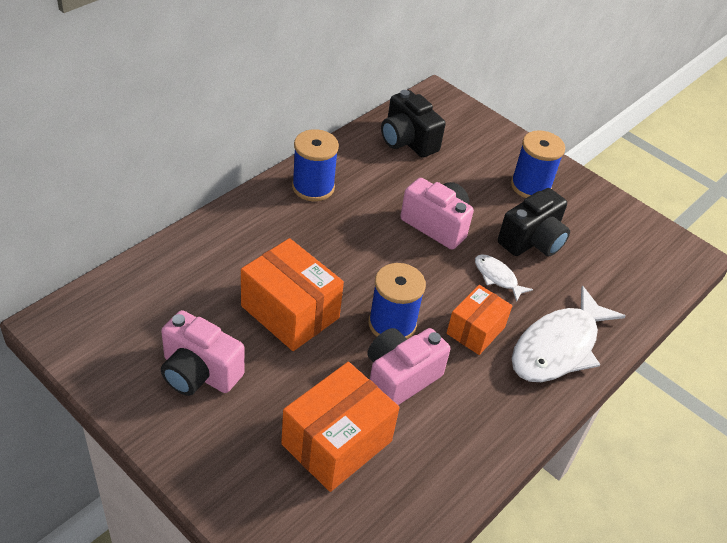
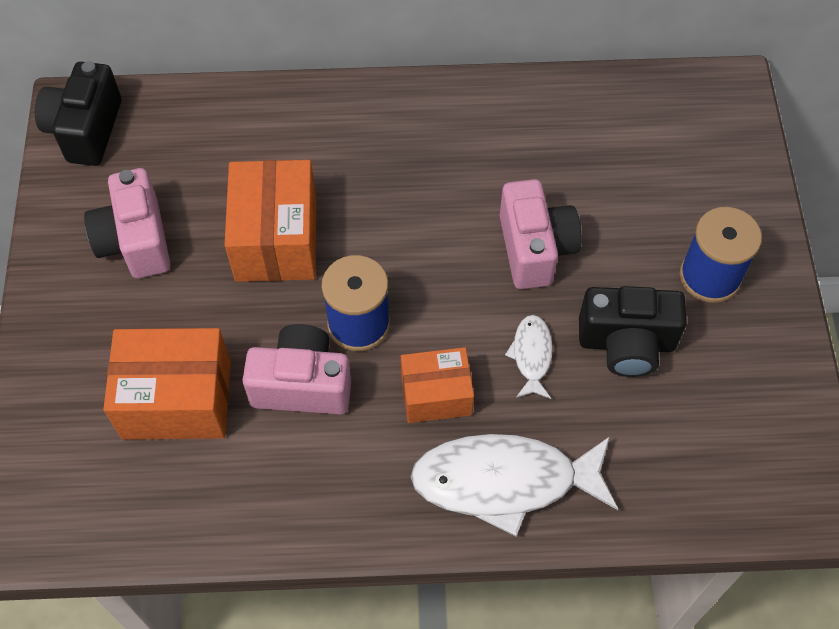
camera: 50 degrees right, 15 degrees up
(313, 187) = (449, 116): blue spool -> none
(407, 141) = (622, 125): black camera -> black camera (86, 130)

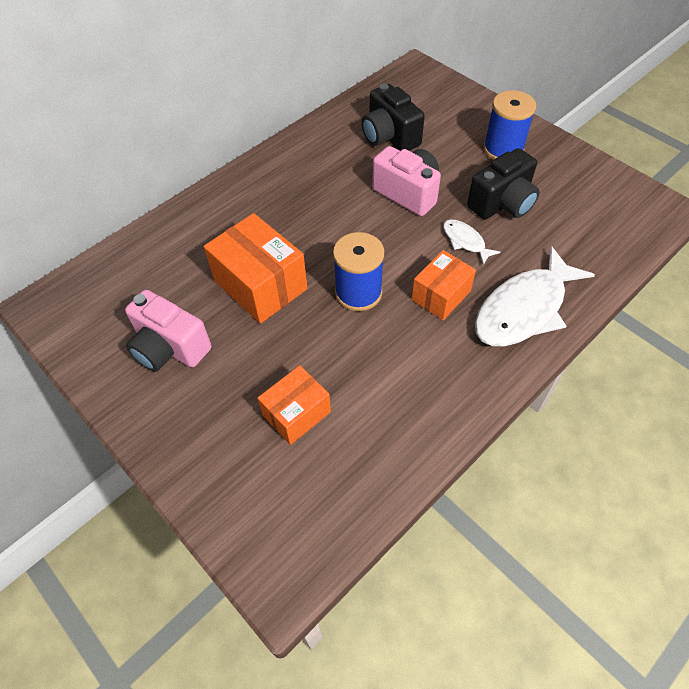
camera: 40 degrees left, 5 degrees down
(86, 130) = (65, 311): black camera -> black camera (389, 137)
(177, 399) = (296, 413): orange box -> orange box, size x0.63
(302, 384) = (363, 346): pink camera -> none

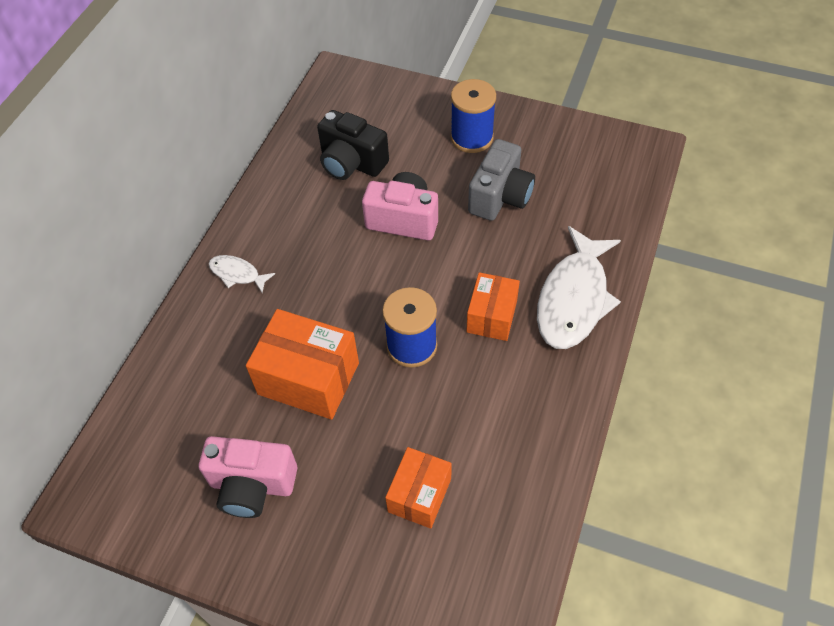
camera: 25 degrees left, 0 degrees up
(465, 241) = (486, 250): white fish -> white fish (237, 274)
(502, 203) = (500, 197): black camera -> grey camera

